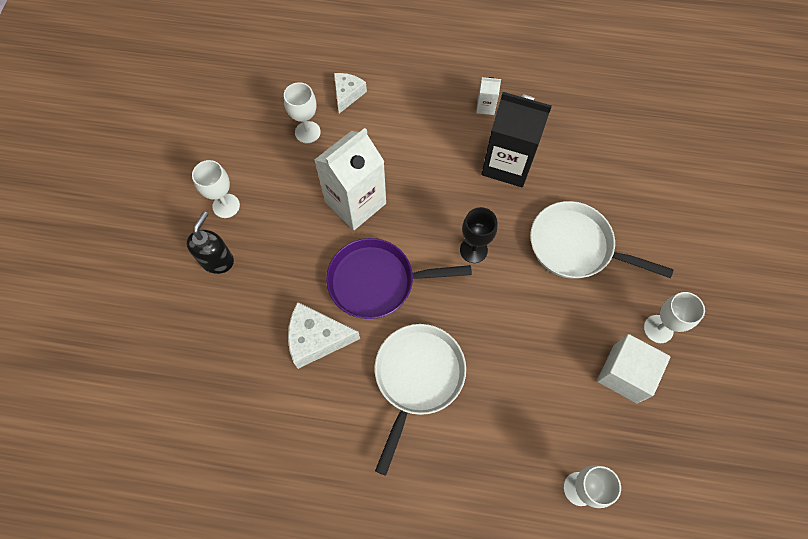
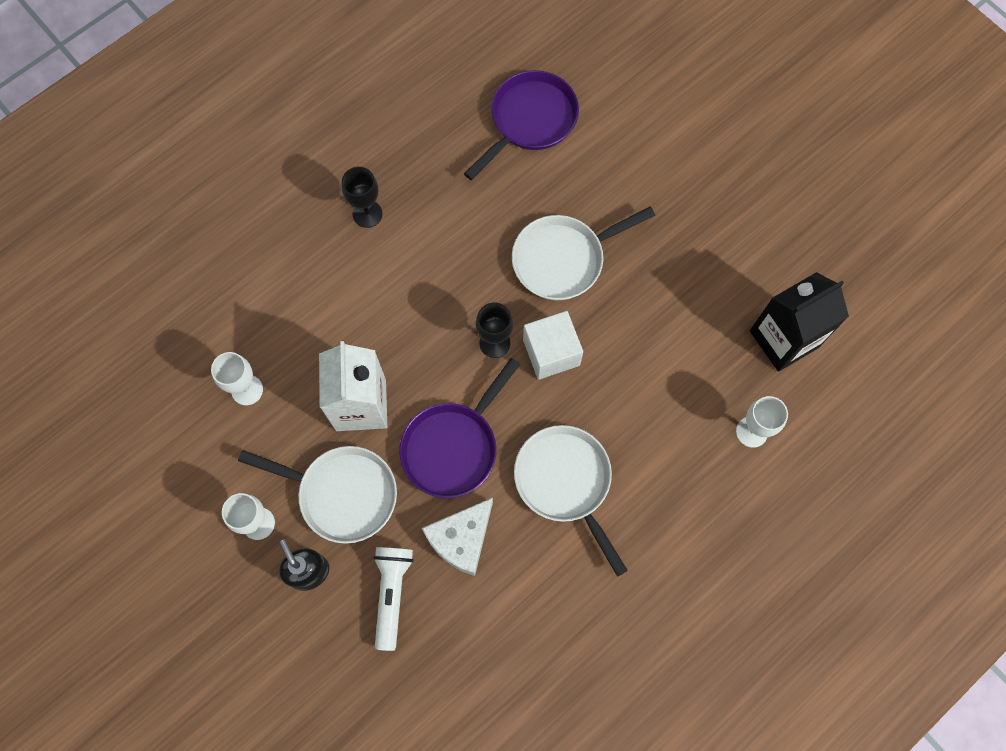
camera: 50 degrees left, 5 degrees up
(242, 324) = (392, 594): none -> white flashlight
(286, 238) = (342, 494): none -> white pan
(347, 94) = (239, 322): white cheese -> none
(485, 107) = (367, 214): white carton -> black goblet
(507, 164) = (440, 245): black carton -> black carton (784, 339)
(625, 374) = (696, 319): white cube -> white cube (551, 352)
(649, 148) = (529, 121): none -> purple pan
(658, 329) = (683, 261): white goblet -> none

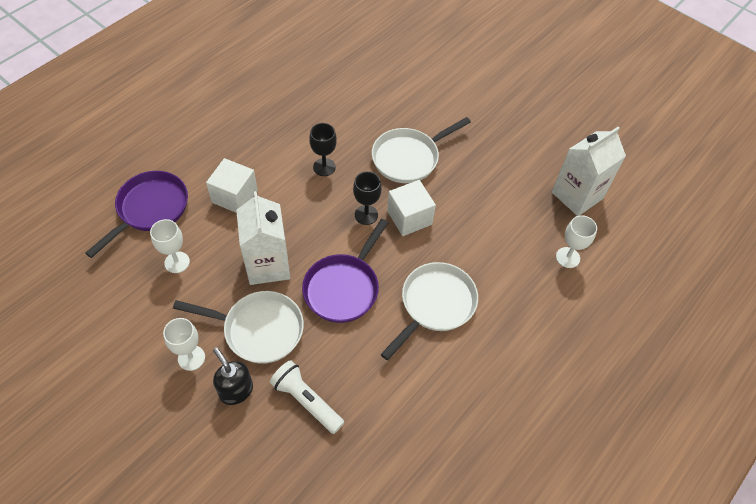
camera: 10 degrees left, 15 degrees down
(326, 299) = (235, 196): none -> white cube
(367, 214) = (261, 140): black goblet -> black goblet (324, 167)
(392, 594) = (306, 401): white flashlight -> white flashlight turned 45 degrees counterclockwise
(461, 539) = (358, 353): white cheese -> none
(529, 121) = (372, 77): purple pan -> purple pan (150, 209)
(566, 483) = (435, 305): white pan -> white pan turned 75 degrees clockwise
(784, 339) = (577, 195): black carton -> white carton

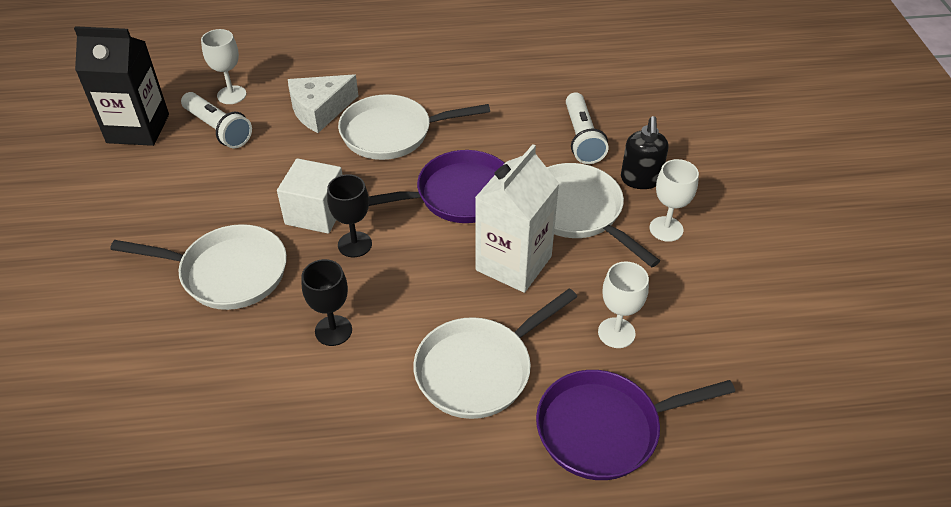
camera: 135 degrees left, 10 degrees down
(235, 196) = (479, 369): white cube -> white pan
(500, 288) = (320, 110): none -> white cheese
(536, 228) = (218, 129): none -> white flashlight
(577, 195) = (138, 128): white carton -> black carton

